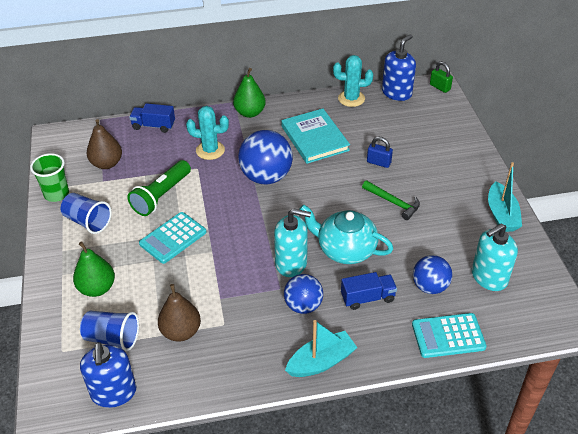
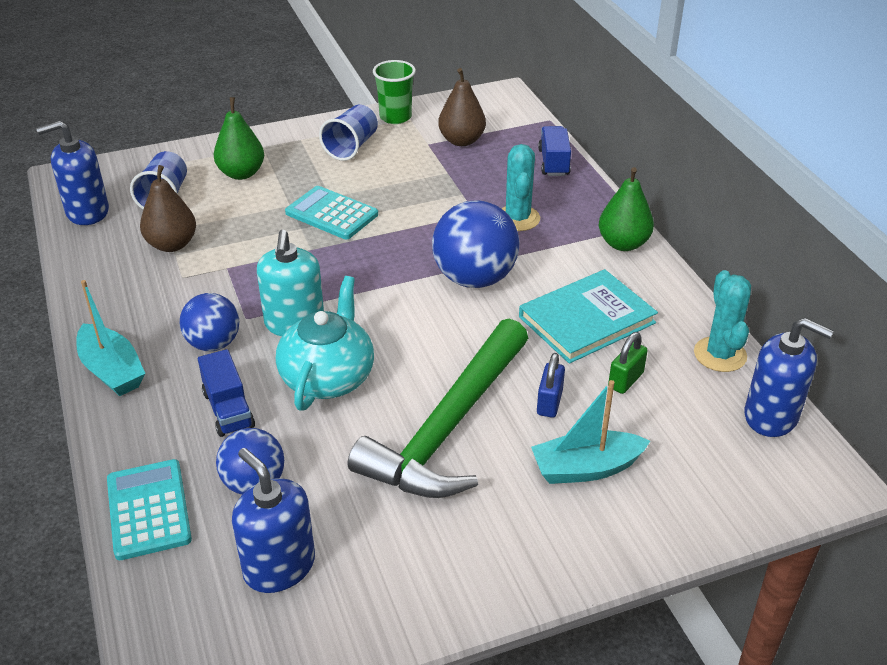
camera: 80 degrees right, 5 degrees down
(161, 196) = (410, 192): green flashlight -> none
(393, 202) = (448, 428): green hammer -> green hammer, size x2.21
(440, 87) = (829, 483): green padlock -> green padlock (625, 380)
(489, 277) = (279, 566): turquoise soap dispenser -> blue soap dispenser
(501, 215) = (448, 589): turquoise boat -> turquoise boat (586, 468)

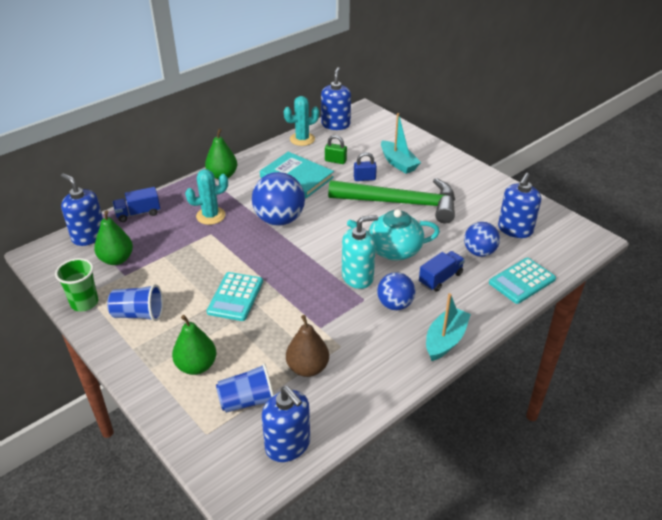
camera: 110 degrees left, 0 degrees up
(461, 140) = (116, 259): brown pear -> green pear
(521, 126) = (89, 236): none -> blue soap dispenser

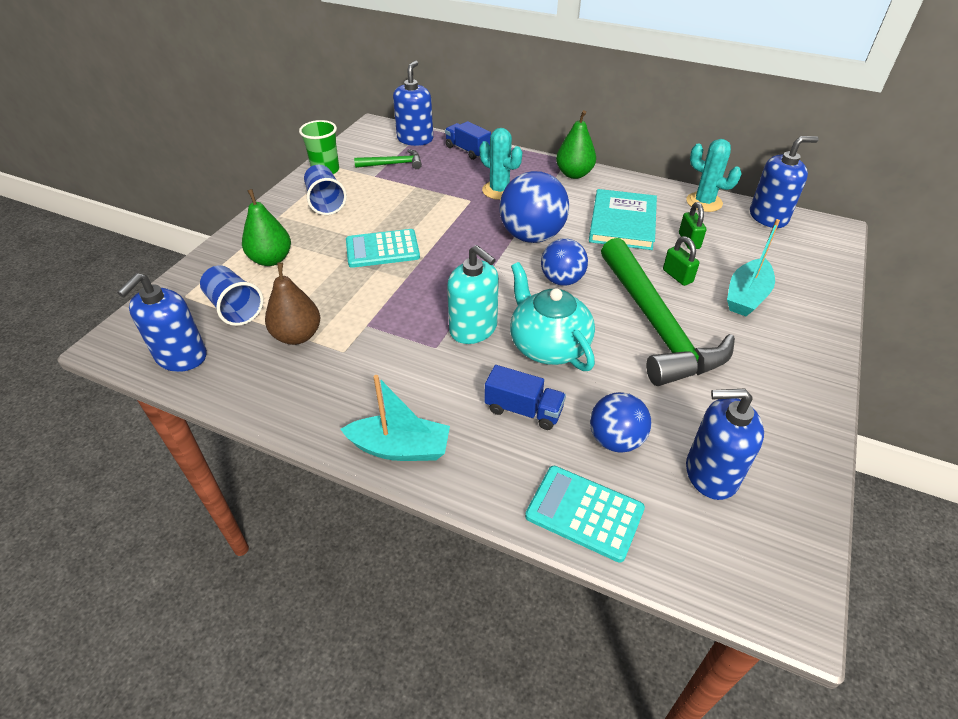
camera: 65 degrees right, 5 degrees up
(116, 259) = (393, 164): green pear -> green hammer
(364, 178) = (677, 276): blue padlock -> green padlock
(395, 304) = (442, 378): blue ball -> blue ball (562, 280)

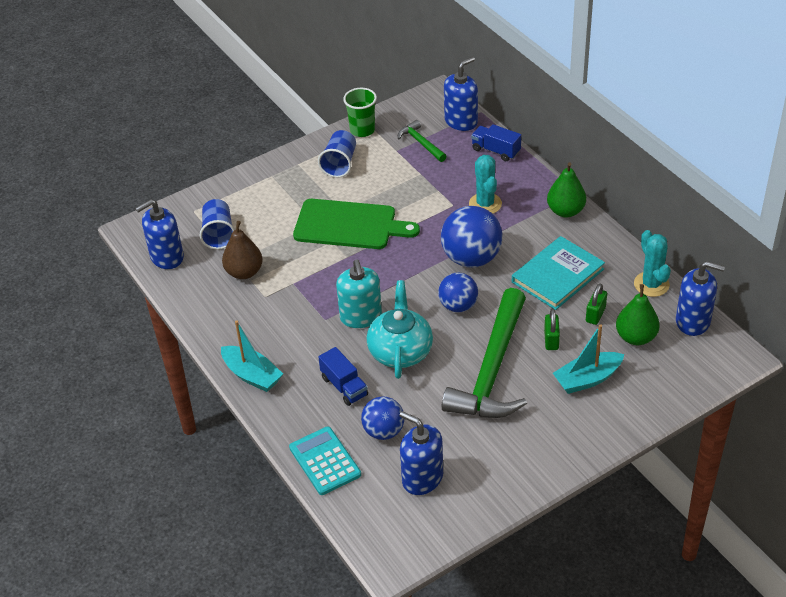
camera: 35 degrees right, 0 degrees up
(271, 259) = (266, 202): green pear -> green pear (636, 337)
(382, 249) = (349, 225): turquoise calculator -> green cutting board
(393, 164) = (421, 143): green hammer -> green hammer turned 150 degrees counterclockwise
(467, 150) = (496, 151): blue truck -> blue truck turned 45 degrees counterclockwise

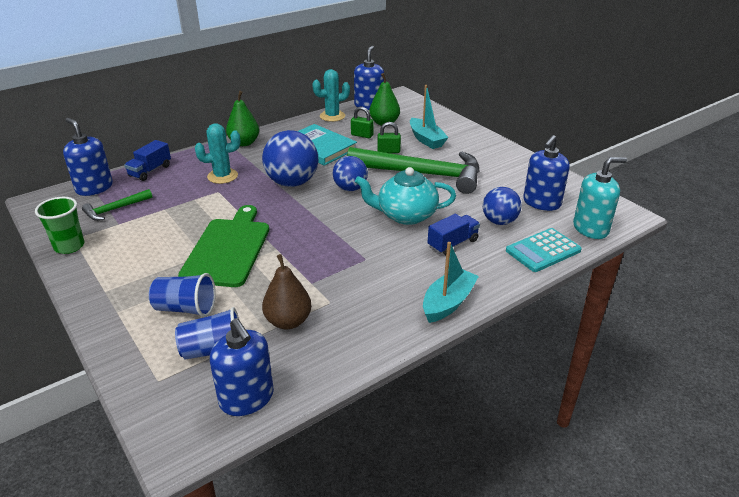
camera: 95 degrees left, 10 degrees down
(339, 164) = (121, 260): blue cup -> blue cup (185, 308)
(361, 317) = (362, 237): turquoise soap dispenser -> turquoise soap dispenser (590, 228)

